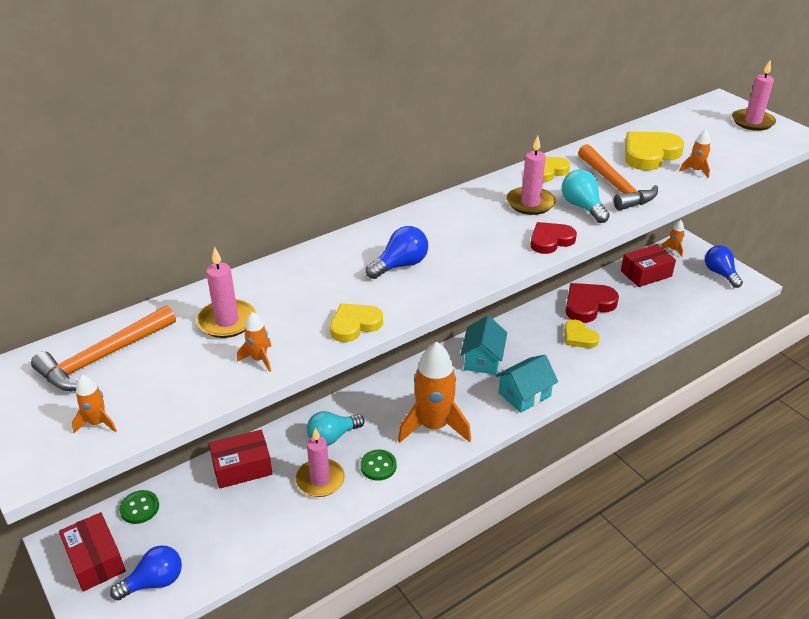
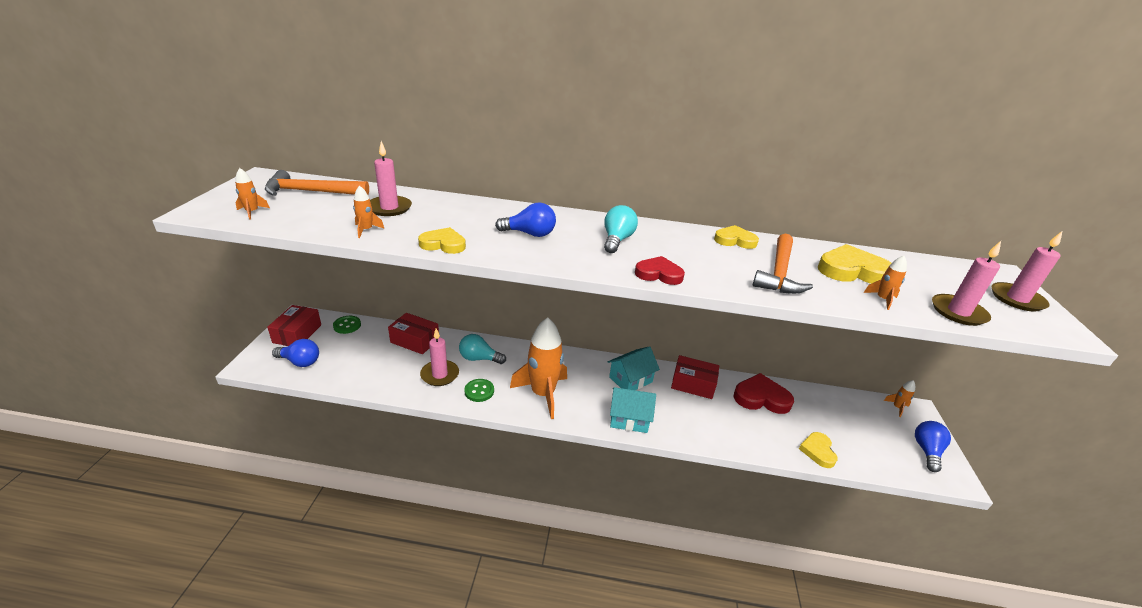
camera: 40 degrees right, 5 degrees down
(530, 203) = (685, 249): pink candle -> pink candle (958, 312)
(579, 337) = (723, 412): yellow heart -> yellow heart (818, 451)
(582, 207) = (724, 270): turquoise light bulb -> turquoise light bulb (617, 240)
(646, 273) = (845, 408): red box -> red box (693, 384)

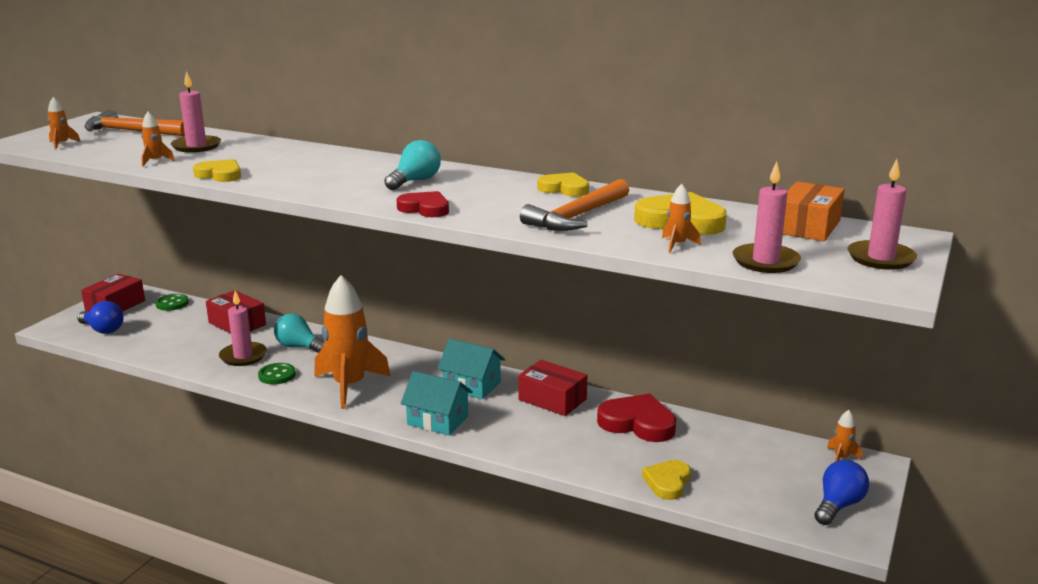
camera: 20 degrees right, 10 degrees down
(530, 234) = (321, 172): blue light bulb -> none
(630, 379) = (472, 386): turquoise house -> turquoise house turned 45 degrees clockwise
(934, 269) = (808, 227): none -> orange box

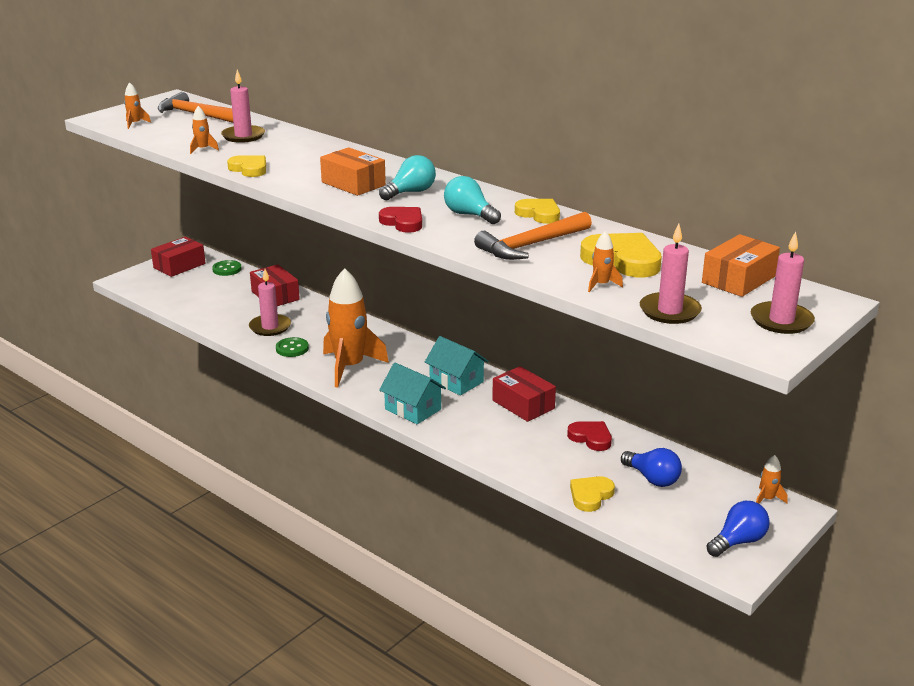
camera: 15 degrees right, 5 degrees up
(103, 330) = (163, 287): blue light bulb -> blue light bulb (652, 479)
(299, 347) = (320, 324): turquoise light bulb -> turquoise light bulb (469, 215)
(347, 179) = (353, 184): none -> orange box
(638, 423) = (591, 438): red heart -> red heart, size x0.64

